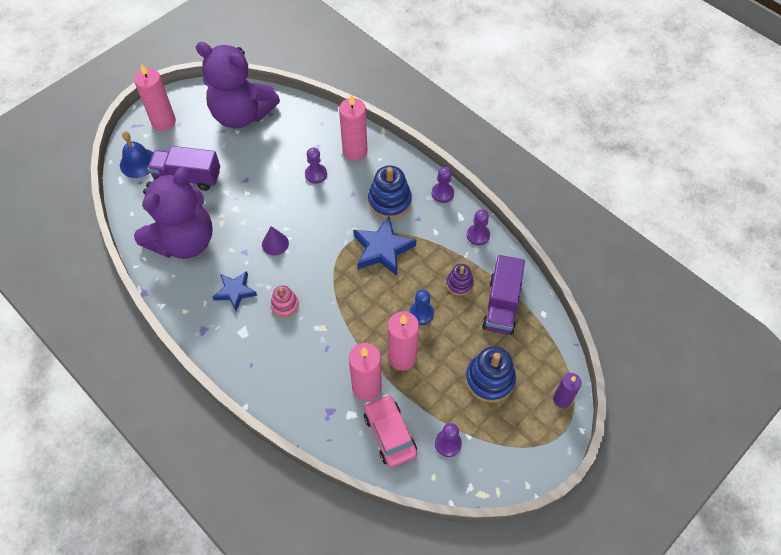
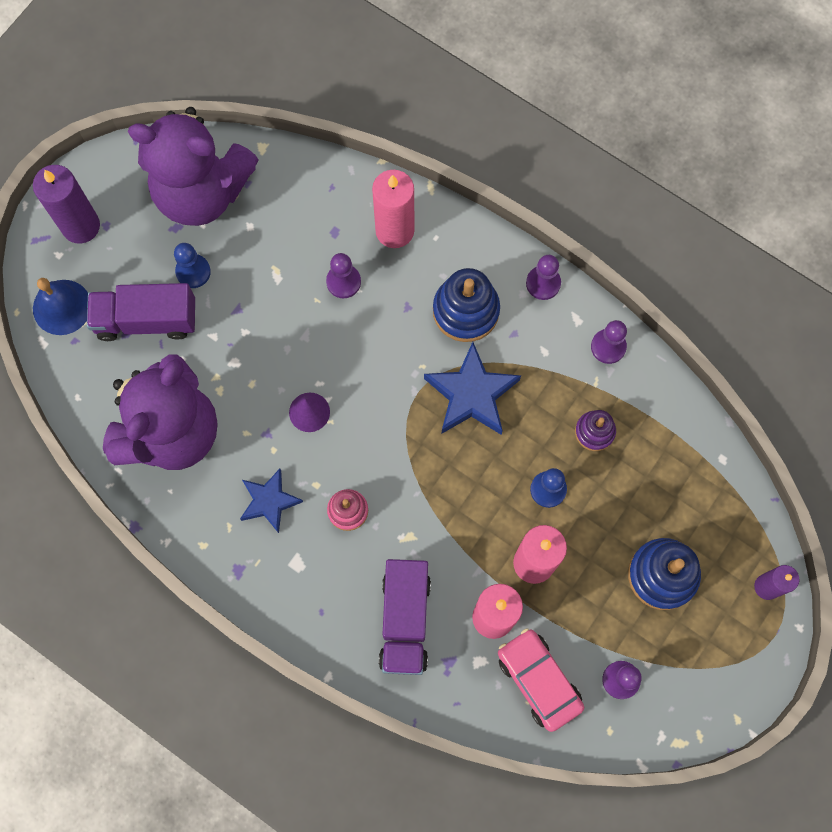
camera: 10 degrees left, 15 degrees up
(163, 122) = (81, 226): pink candle -> purple candle
(224, 155) = (193, 272): none -> blue pawn
(501, 305) = (661, 455): purple truck -> purple truck (405, 620)

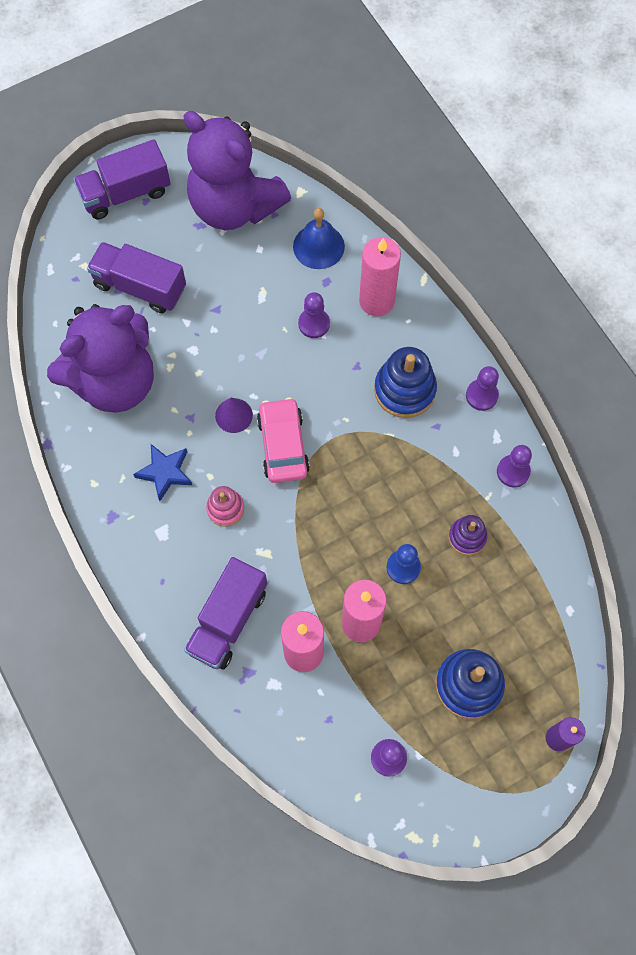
camera: 25 degrees right, 5 degrees down
(62, 307) = (79, 249): blue bell -> blue bell (318, 246)
(81, 226) = (126, 193): purple candle -> purple truck
(193, 272) = (196, 265): blue pawn -> none
(471, 394) = (376, 460): blue star -> none
(538, 680) = (317, 724): pink car -> pink car (283, 445)

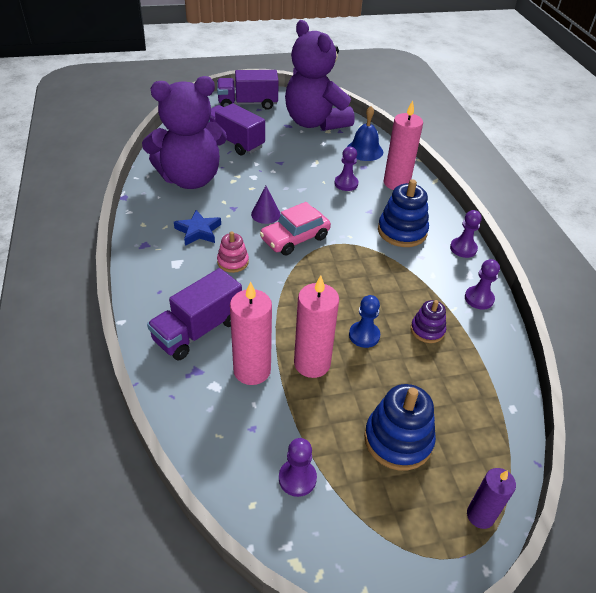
camera: 15 degrees right, 25 degrees down
(283, 445) = (295, 238): pink car -> pink car turned 135 degrees counterclockwise

